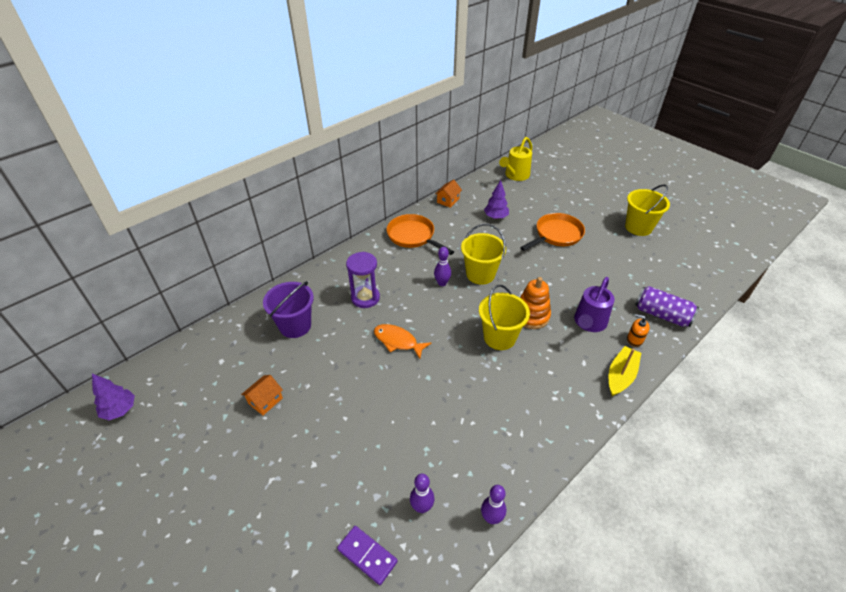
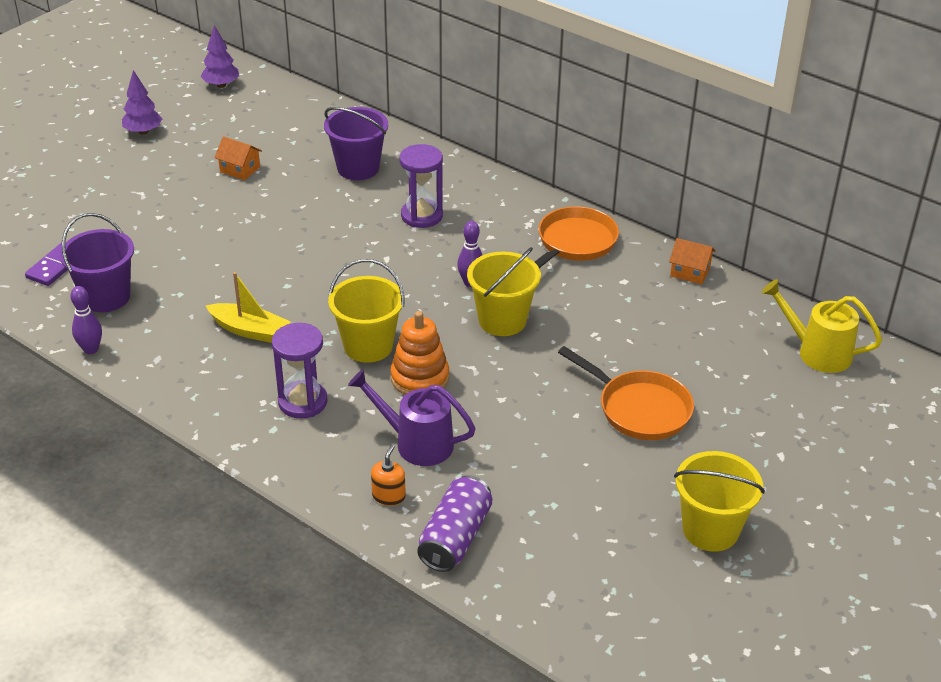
camera: 80 degrees right, 5 degrees down
(398, 341) = (345, 253): orange fish -> none
(422, 507) = (106, 297): purple bowling pin -> purple bucket
(496, 217) = (664, 331): purple tree -> purple tree (143, 132)
(554, 375) = (303, 402): none -> purple hourglass
(621, 375) = (311, 473): yellow boat -> yellow boat (250, 330)

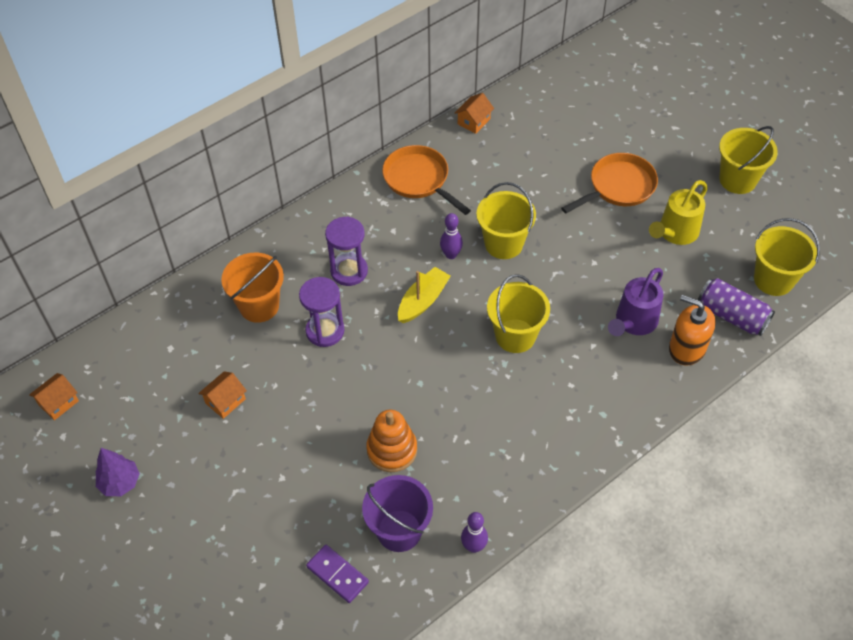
camera: 75 degrees left, 15 degrees up
(221, 85) = (58, 402): purple tree -> orange house
(250, 330) = (476, 417): yellow boat -> yellow boat (423, 301)
(303, 402) = (574, 389): purple hourglass -> purple hourglass (325, 331)
(358, 168) = (259, 306): purple bucket -> orange bucket
(388, 496) = (687, 348): orange soap dispenser -> orange soap dispenser, size x1.78
(420, 378) = (561, 308): orange stacking toy -> orange stacking toy (392, 450)
(534, 579) = (773, 280): none -> yellow bucket
(816, 352) = (578, 81): yellow watering can -> yellow watering can (675, 233)

